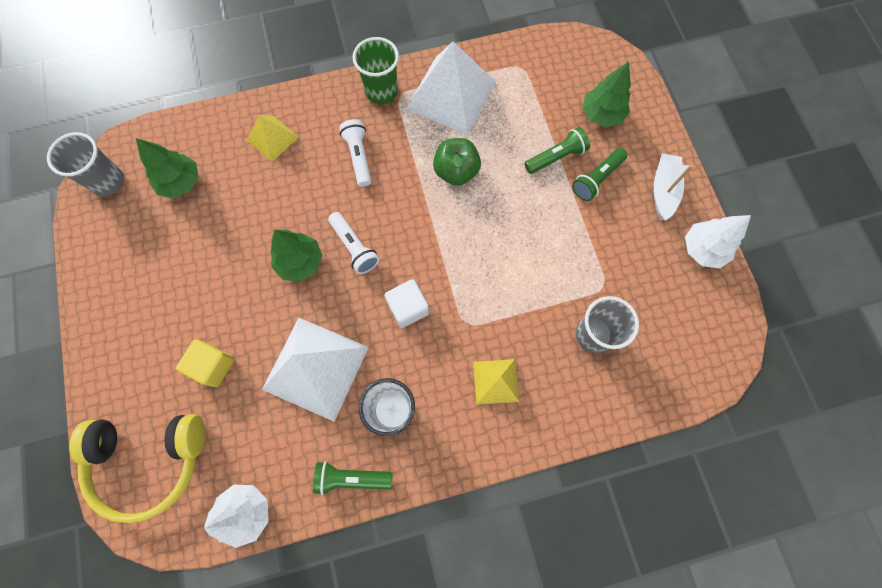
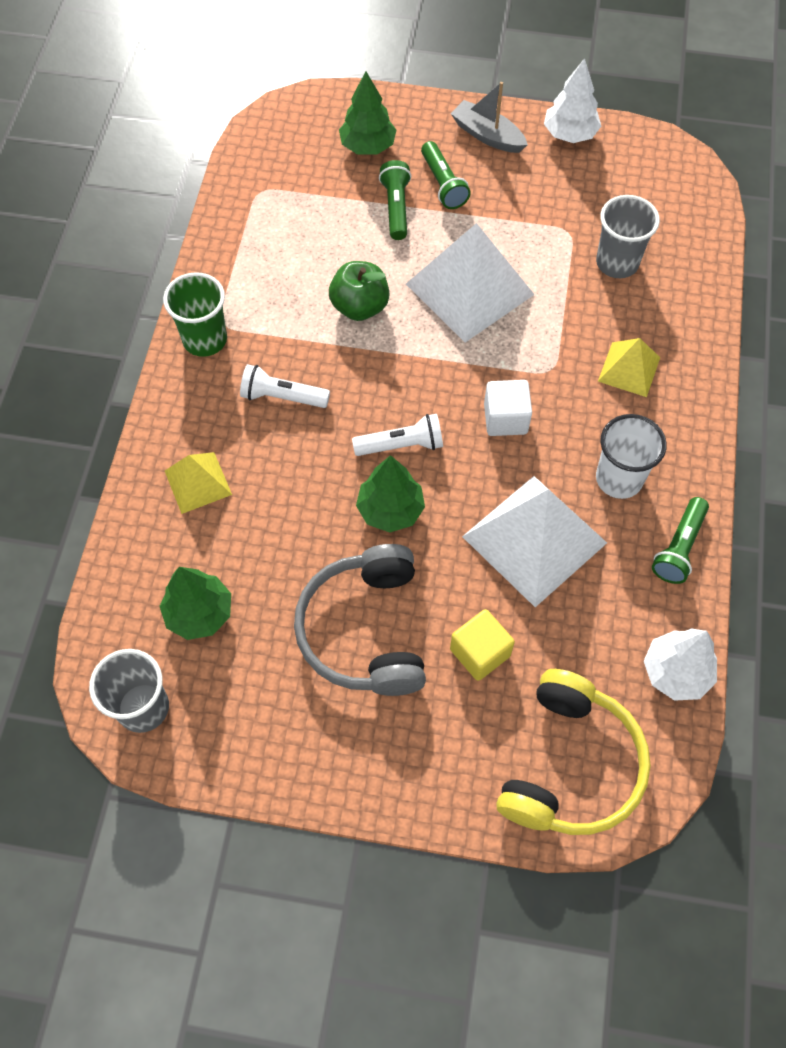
camera: 65 degrees left, 10 degrees down
(203, 285) = (364, 630): none -> grey headphones
(451, 95) = (255, 271): white pyramid -> white pyramid (470, 289)
(663, 190) = (487, 135): white boat -> grey boat

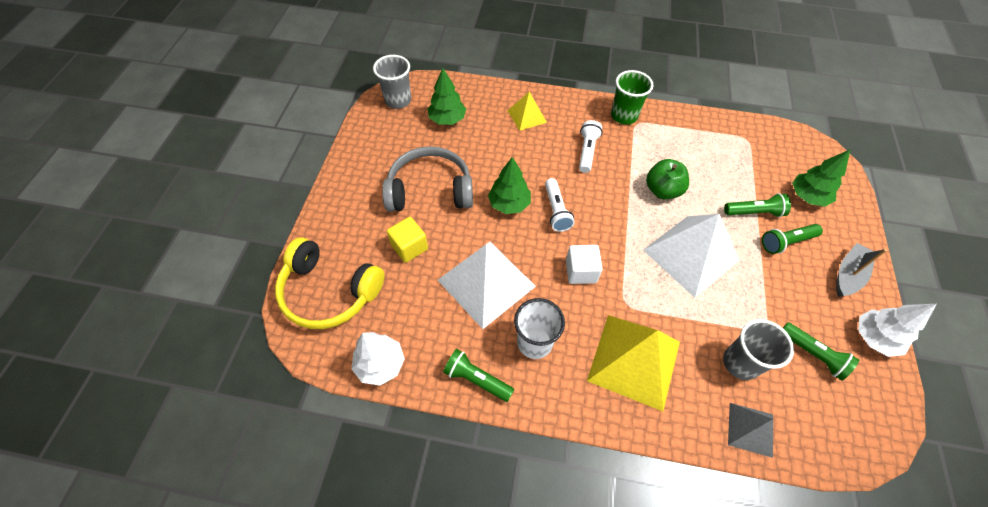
camera: 90 degrees right, 5 degrees down
(597, 193) = (813, 354): none -> green flashlight
(629, 369) = (634, 361): yellow pyramid -> yellow pyramid, size x1.89
(694, 268) = (750, 429): none -> grey pyramid

